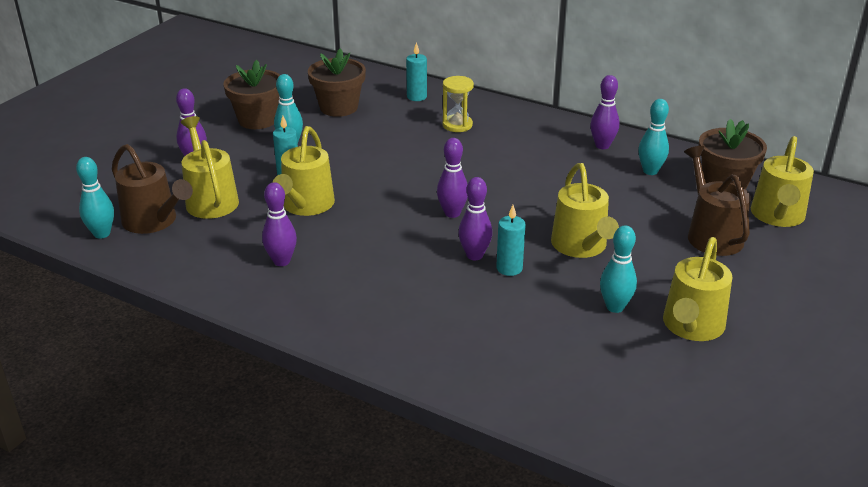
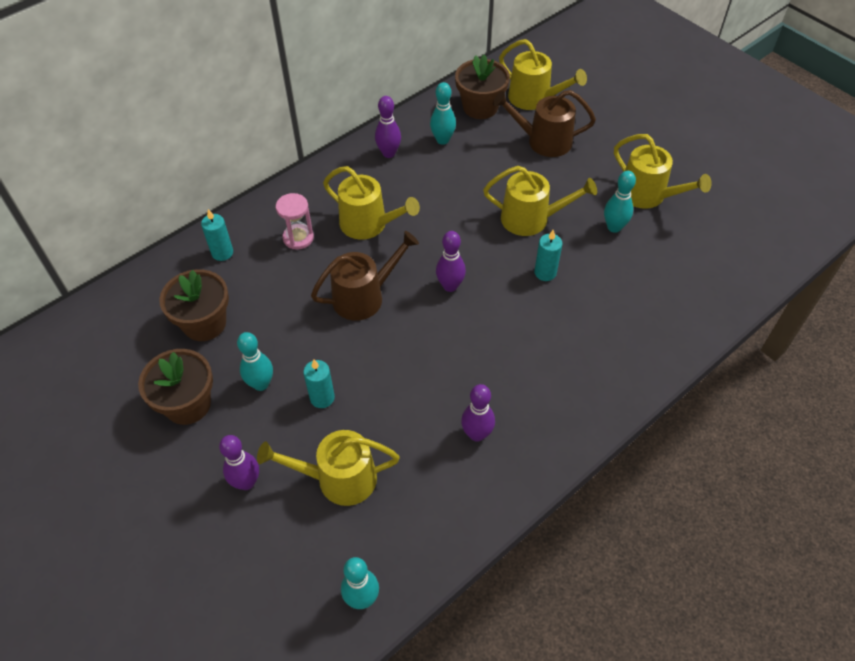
camera: 70 degrees left, 20 degrees up
(154, 221) = (358, 541): brown watering can -> brown watering can (364, 297)
(306, 205) = (388, 394): yellow watering can -> yellow watering can (368, 224)
(457, 125) = (298, 238): yellow hourglass -> pink hourglass
(474, 255) = (519, 289): purple bowling pin -> none

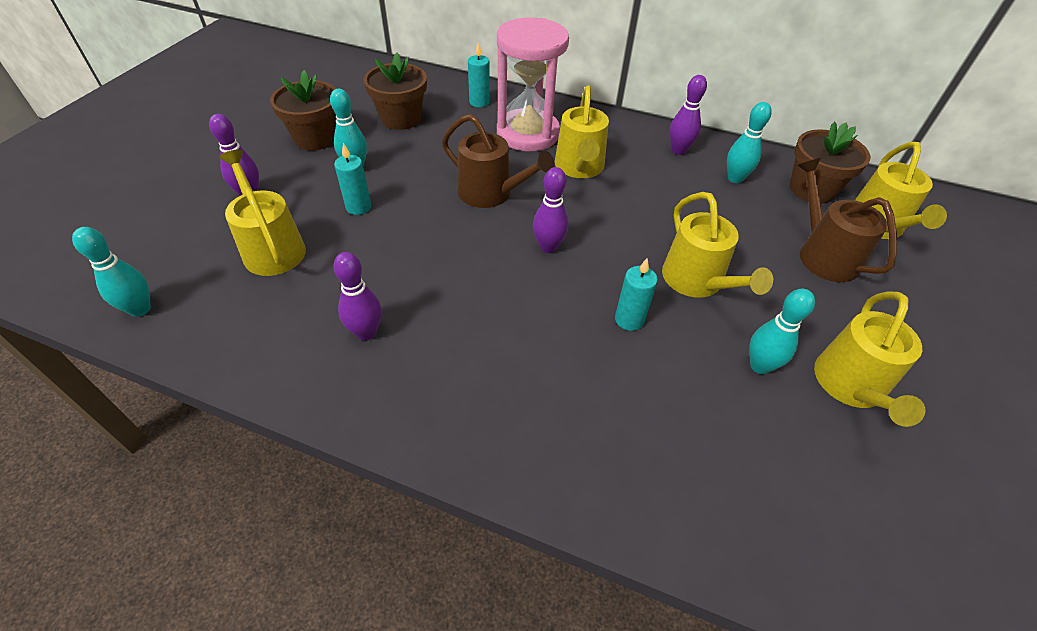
camera: 60 degrees right, 5 degrees down
(298, 238) = (528, 134): pink hourglass -> pink hourglass, size x2.03

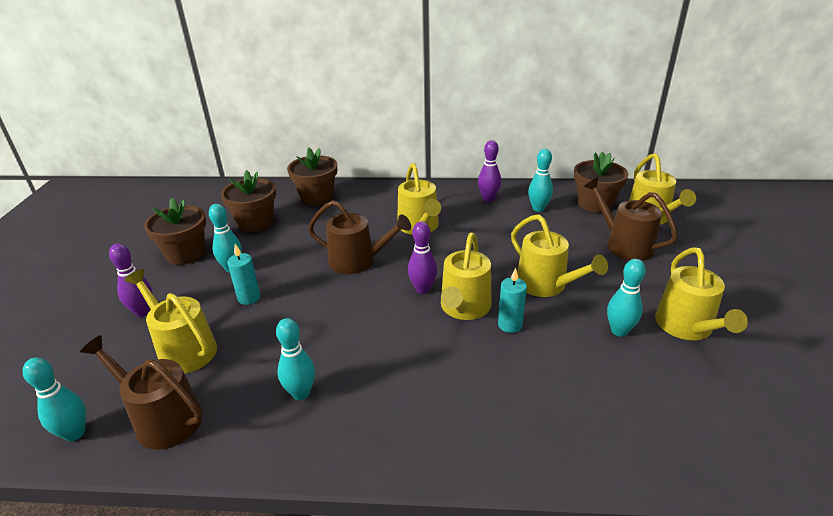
camera: 15 degrees left, 15 degrees down
(223, 319) = (163, 418): none -> brown watering can
(366, 332) = (301, 393): purple bowling pin -> turquoise bowling pin
(479, 102) = (317, 197): turquoise candle -> brown flower pot
(528, 134) = (367, 211): pink hourglass -> none
(585, 283) = (464, 308): none -> yellow watering can

